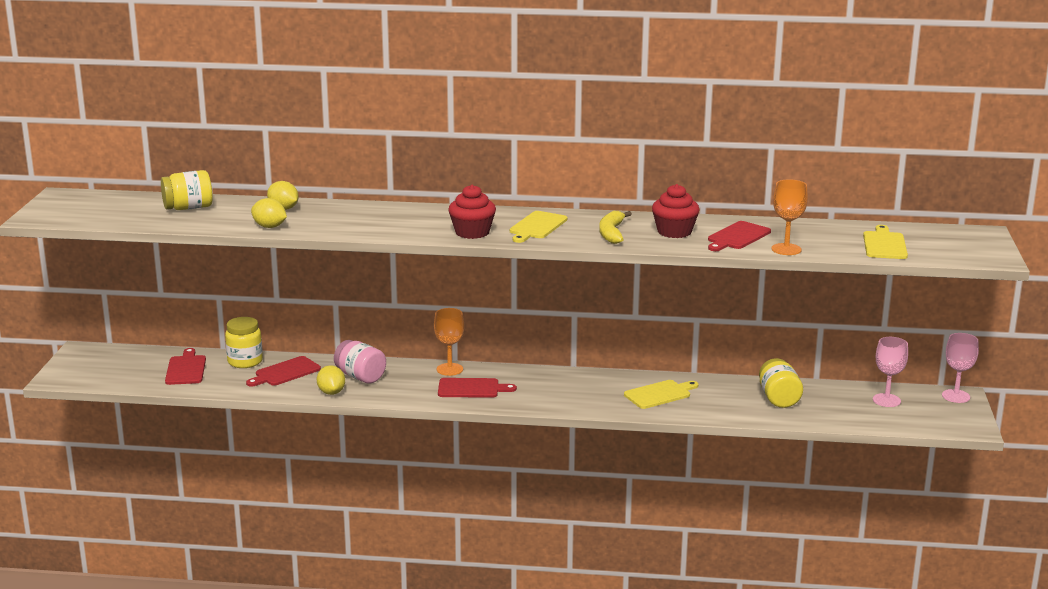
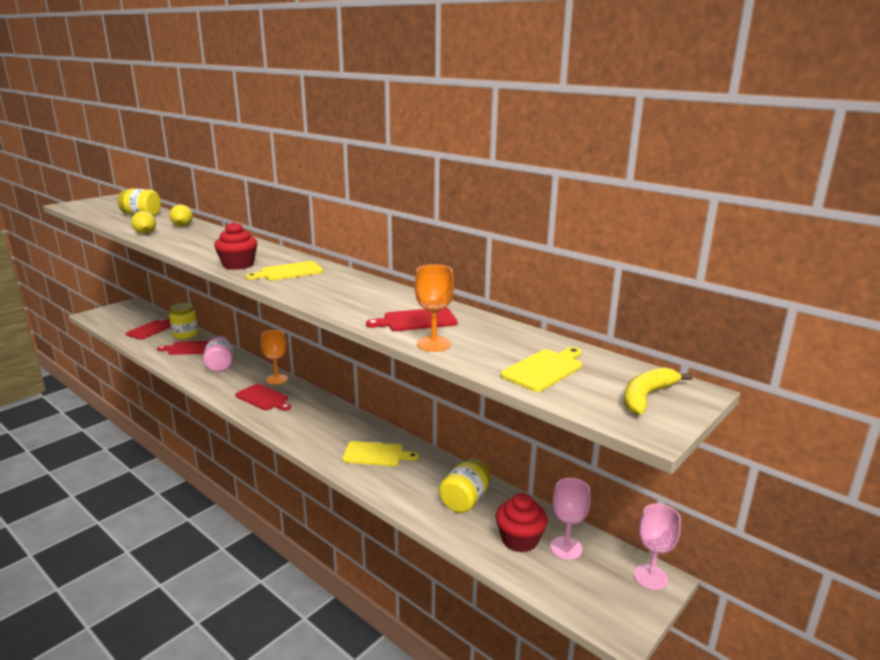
camera: 35 degrees right, 0 degrees up
(331, 392) = (186, 370): yellow lemon -> none
(611, 233) = (326, 290): yellow banana -> yellow banana (647, 397)
(674, 232) = (375, 302): red cupcake -> red cupcake (519, 539)

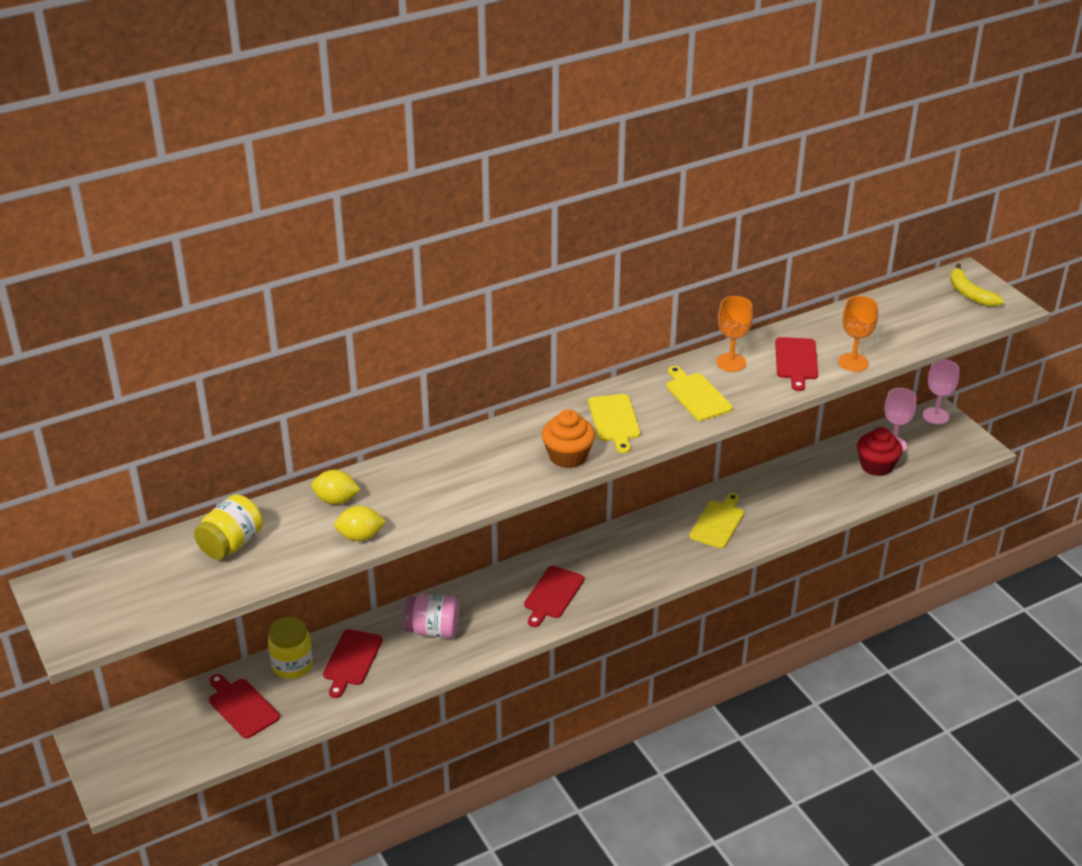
camera: 70 degrees left, 15 degrees up
(238, 265) = (568, 456): red cupcake -> orange cupcake
(263, 398) = (553, 594): red cutting board -> red cutting board turned 150 degrees clockwise
(277, 379) = (505, 578): orange goblet -> orange goblet (731, 362)
(464, 500) = (814, 482): yellow jar -> none
(544, 369) = (916, 322): yellow cutting board -> yellow cutting board (696, 395)

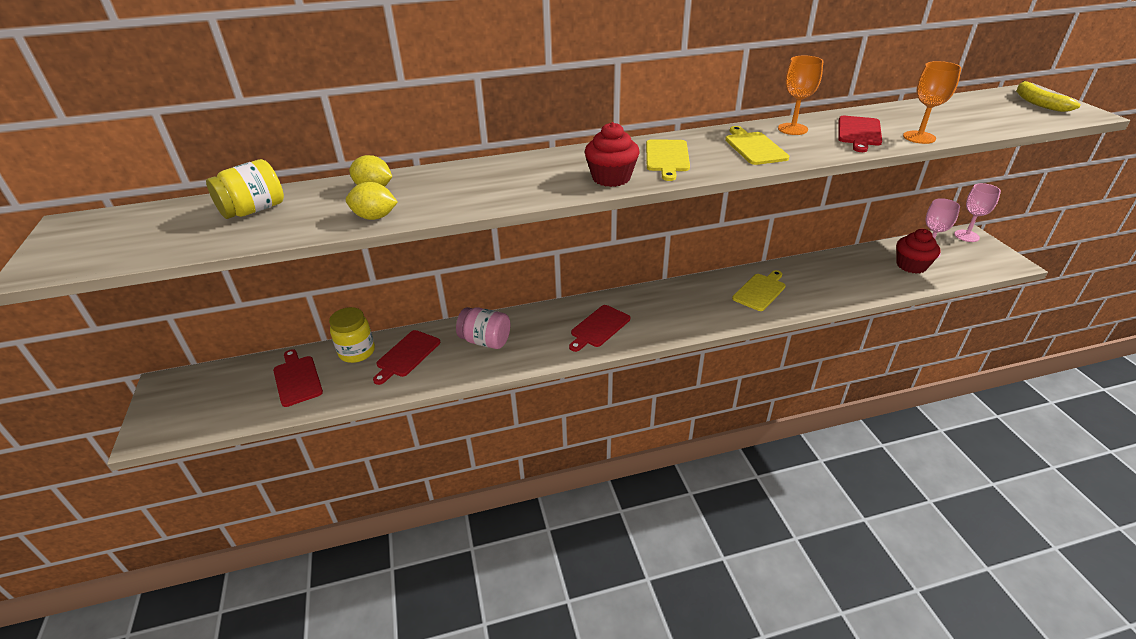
camera: 15 degrees right, 0 degrees up
(568, 456) = (611, 178): orange cupcake -> red cupcake

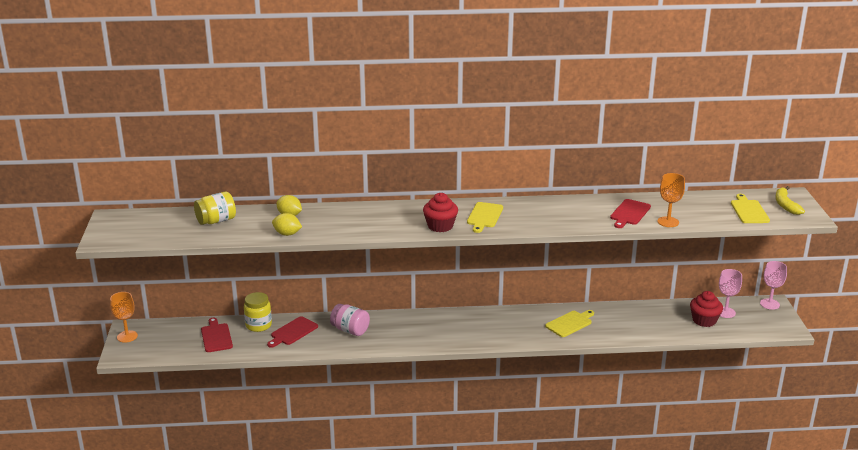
camera: 10 degrees right, 10 degrees down
(599, 327) = (435, 332): red cutting board -> none
(754, 147) = (547, 216): yellow cutting board -> yellow cutting board (749, 211)
(792, 129) = (585, 205): orange goblet -> orange goblet (127, 336)

